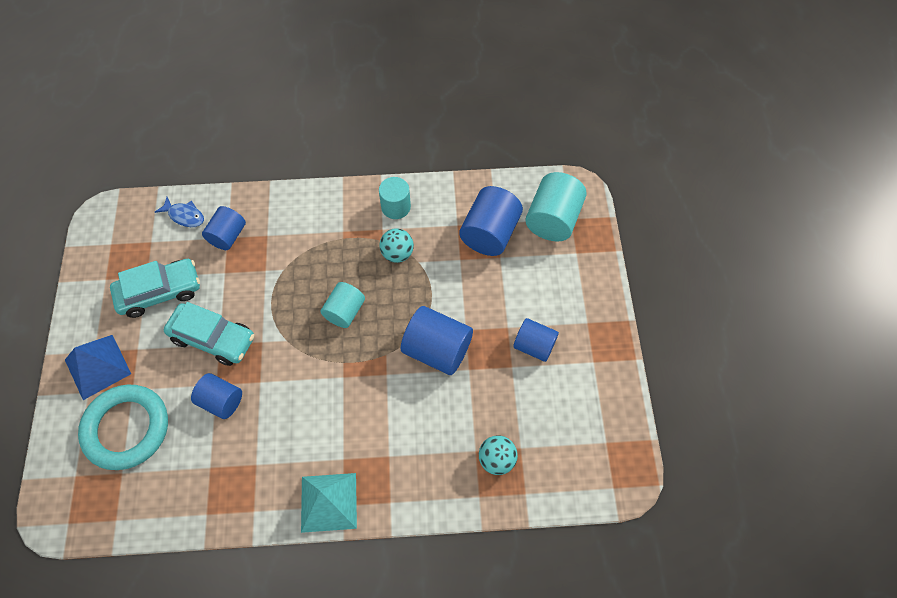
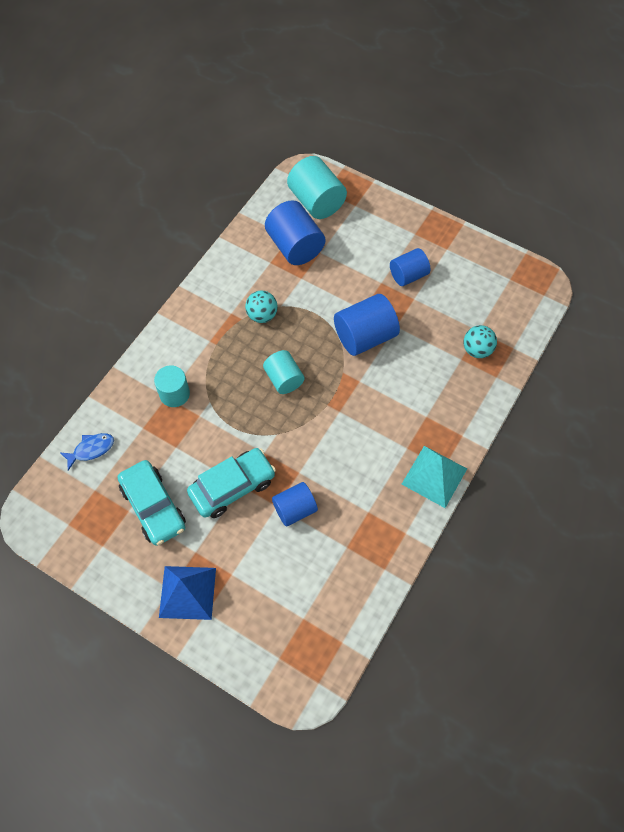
camera: 55 degrees left, 0 degrees up
(127, 428) = (265, 595): turquoise ring -> none
(160, 292) = (153, 507): turquoise car -> turquoise car turned 135 degrees clockwise
(228, 236) = (141, 426): blue cylinder -> none
(396, 207) = (219, 292): turquoise cylinder -> turquoise cylinder (174, 394)

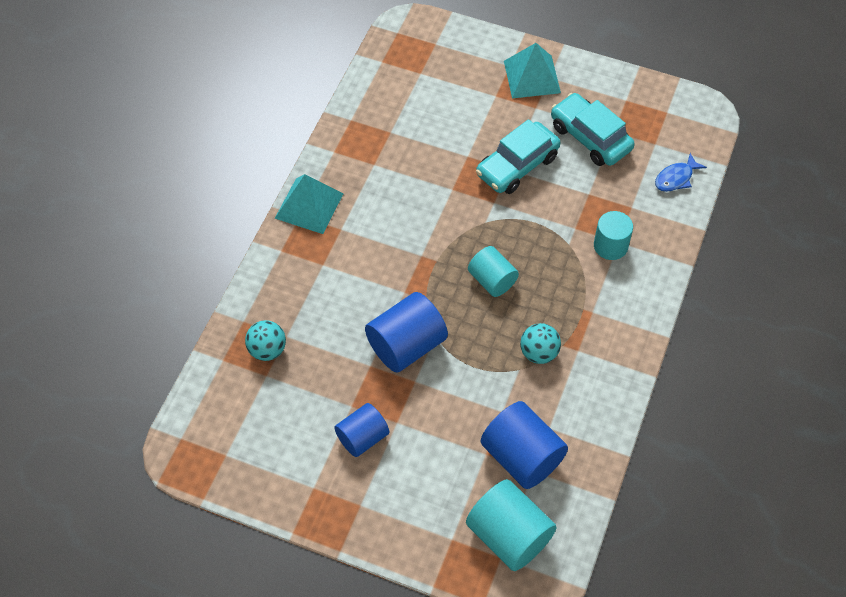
camera: 170 degrees right, 5 degrees down
(187, 592) = (532, 76): blue pyramid -> turquoise pyramid
(295, 509) = (448, 155): blue cylinder -> none

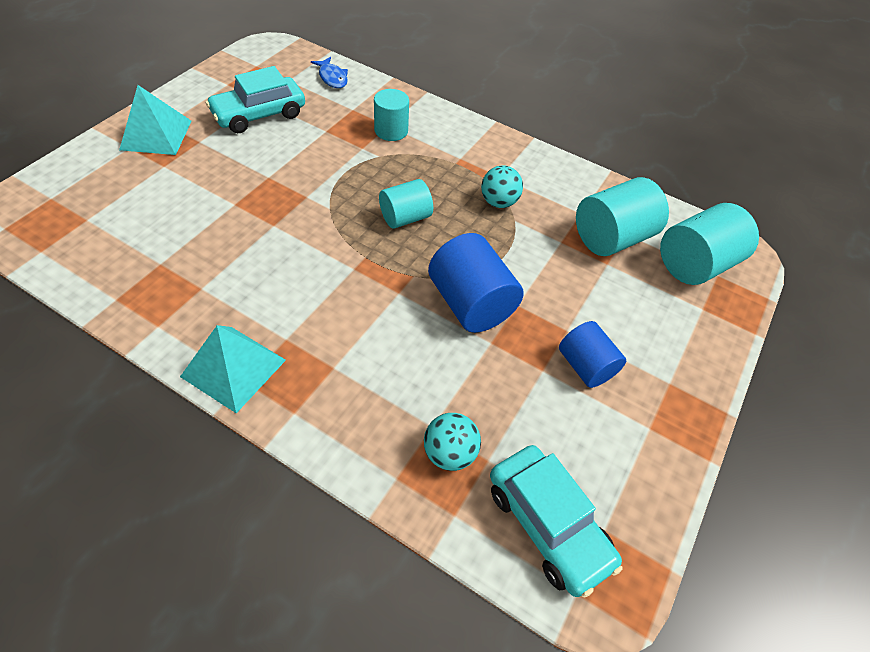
camera: 85 degrees left, 5 degrees down
(517, 166) = (268, 170): turquoise car -> turquoise car (548, 524)
(522, 457) = (611, 238): blue cylinder -> turquoise cylinder

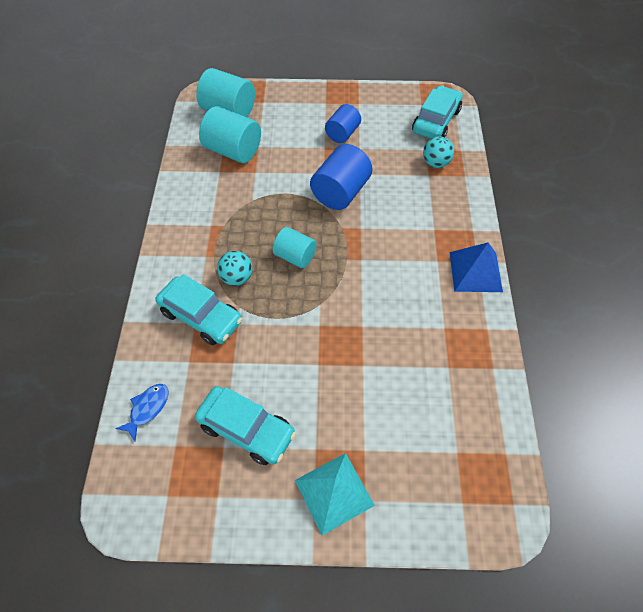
camera: 115 degrees left, 5 degrees up
(233, 368) = (475, 271): turquoise pyramid -> blue pyramid
(391, 131) = (201, 316): turquoise cylinder -> turquoise car
(498, 202) = (240, 214): turquoise ball -> turquoise ball (237, 278)

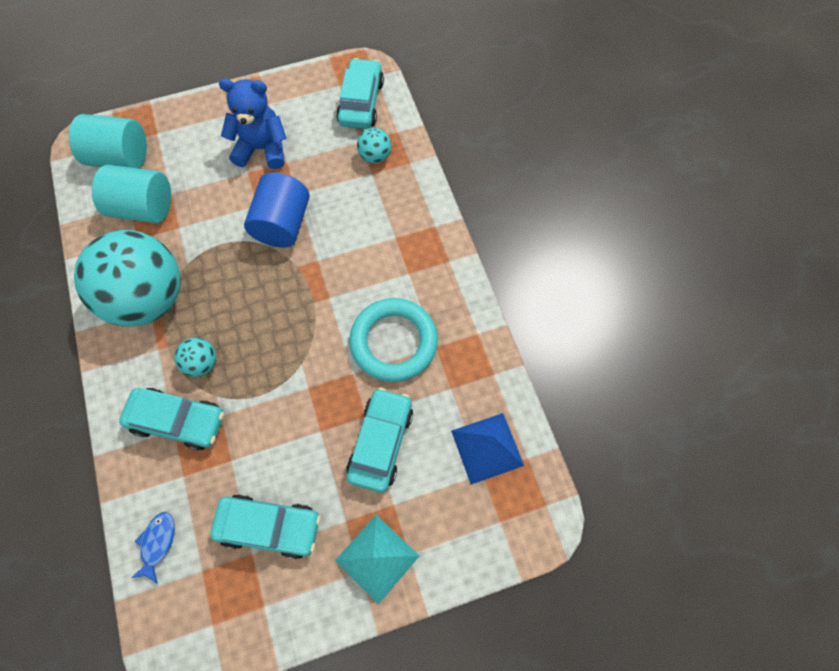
camera: 20 degrees left, 10 degrees up
(213, 216) = (149, 298): none -> turquoise ball
(295, 256) = (257, 317): turquoise cylinder -> none
(342, 134) = (262, 149): blue cylinder -> blue teddy bear
(369, 392) = (381, 442): none -> turquoise car
(407, 312) = (393, 342): none -> turquoise ring
(475, 271) = (450, 273): blue pyramid -> blue pyramid (487, 448)

